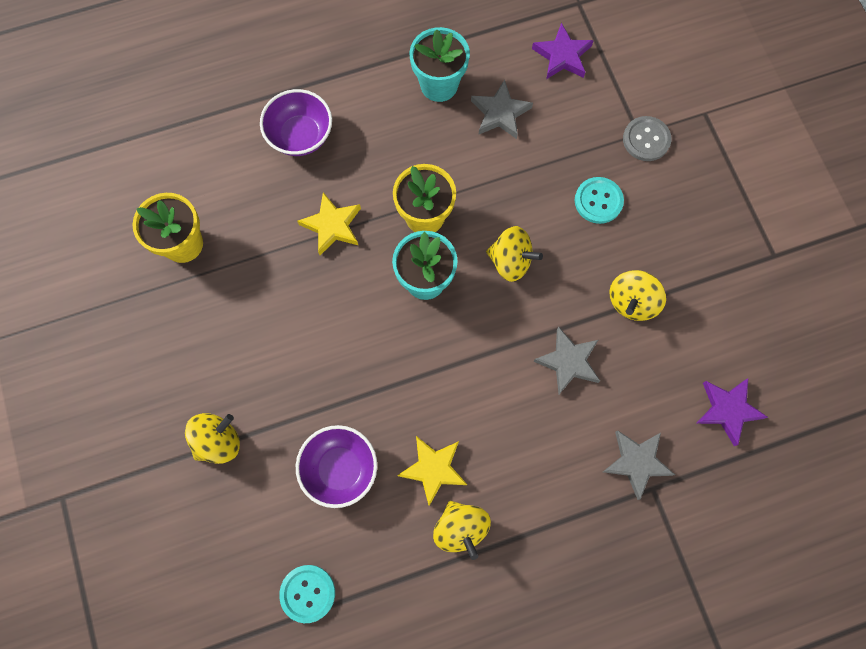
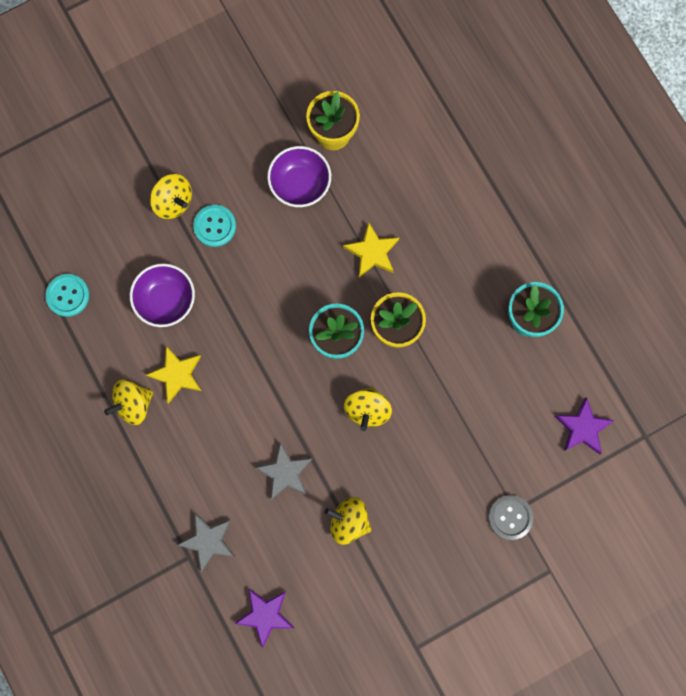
camera: 80 degrees right, 5 degrees up
(300, 136) = (452, 207): purple bowl -> purple bowl (300, 184)
(500, 113) = (510, 379): grey star -> none
(598, 201) = (439, 480): turquoise button -> turquoise button (214, 226)

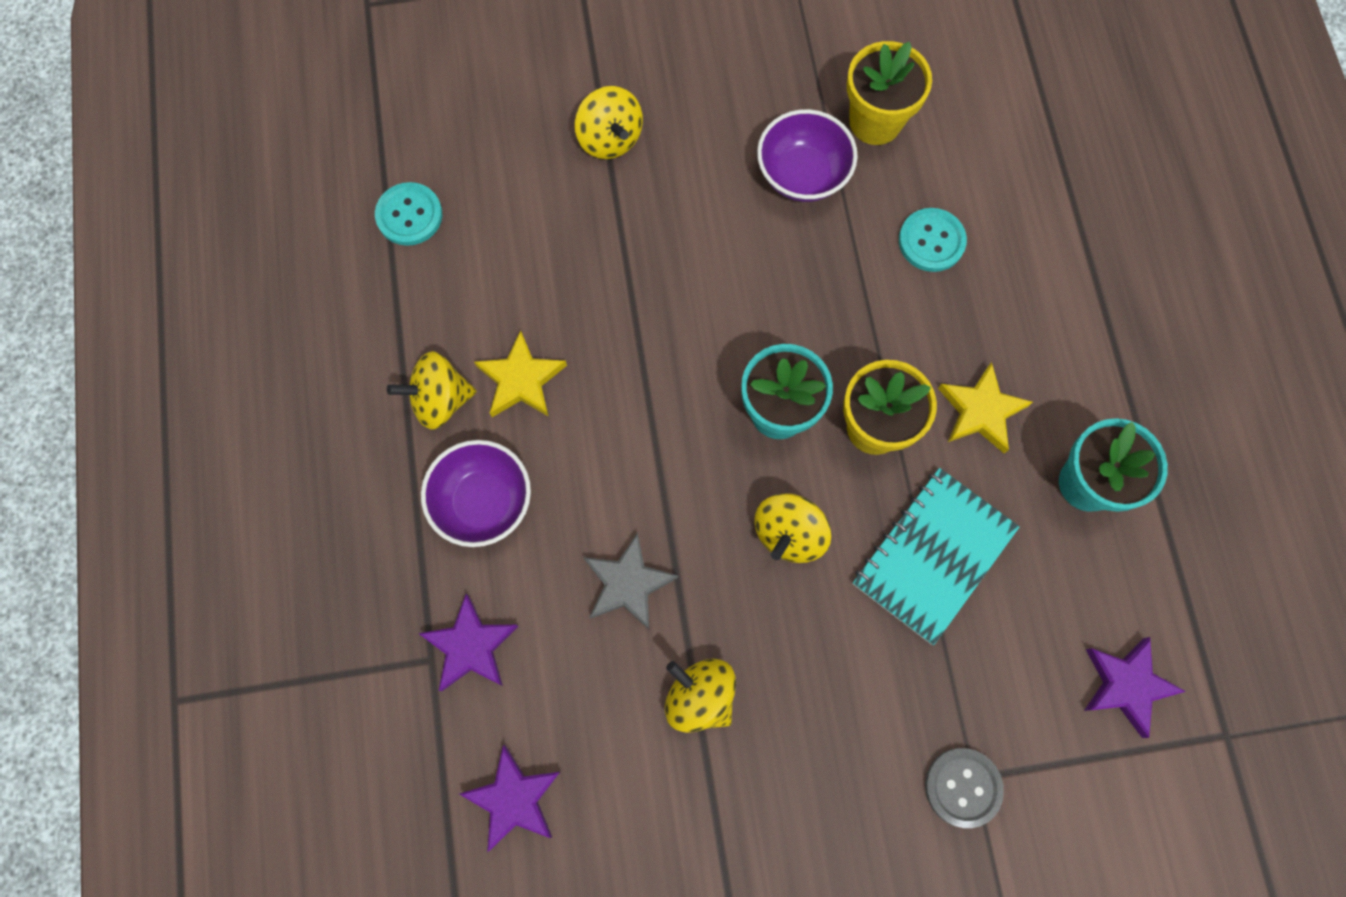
camera: 20 degrees right, 5 degrees down
(166, 301) = (546, 270): purple bowl -> purple bowl (483, 502)
(208, 541) = (470, 646): grey star -> purple star
(214, 226) = (657, 191): turquoise button -> turquoise button (931, 241)
(372, 252) = (876, 304): yellow star -> yellow star (981, 411)
(454, 393) = (933, 556): none -> turquoise notebook

